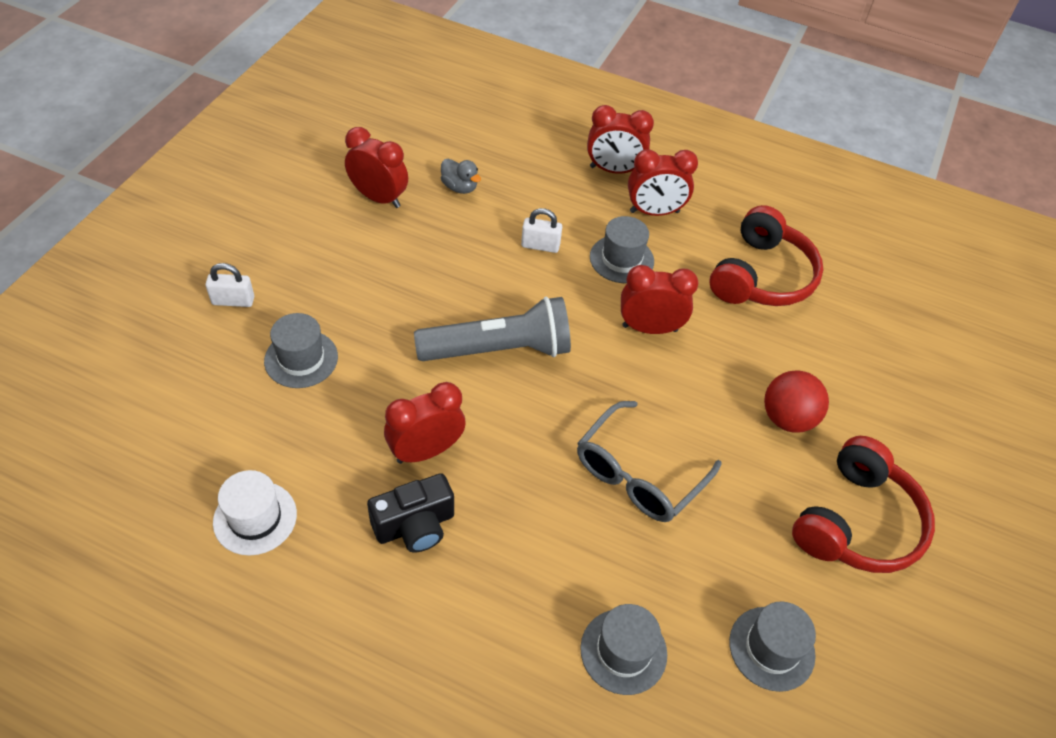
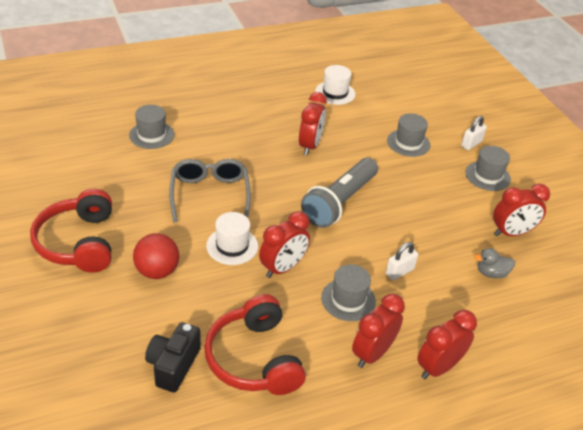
camera: 135 degrees right, 10 degrees down
(415, 525) = (278, 123): black camera -> black camera (173, 365)
(678, 388) = (232, 246): none -> white hat
(771, 648) = (88, 169): grey hat -> grey hat (487, 176)

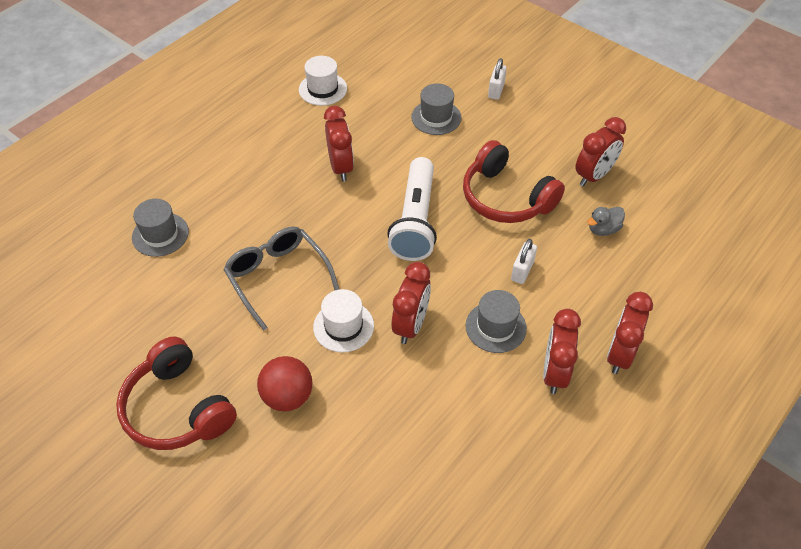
camera: 25 degrees left, 10 degrees up
(173, 365) = (380, 492): black camera -> none
(254, 358) = (452, 440): red headphones -> red headphones (506, 197)
(340, 202) = (415, 221): grey flashlight -> white flashlight
(487, 176) = (534, 121): grey hat -> none

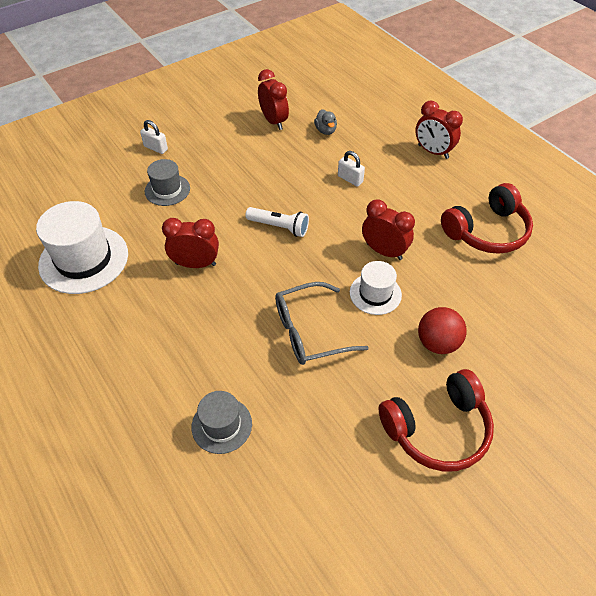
camera: 75 degrees left, 0 degrees up
(323, 89) = (84, 259): white hat -> white hat, size x1.76
(415, 221) = (279, 227): white flashlight -> white flashlight, size x0.61
(495, 327) = (397, 205): grey hat -> none
(506, 197) = (276, 170): red headphones -> red headphones (487, 231)
(555, 372) = (441, 185): red clock -> none

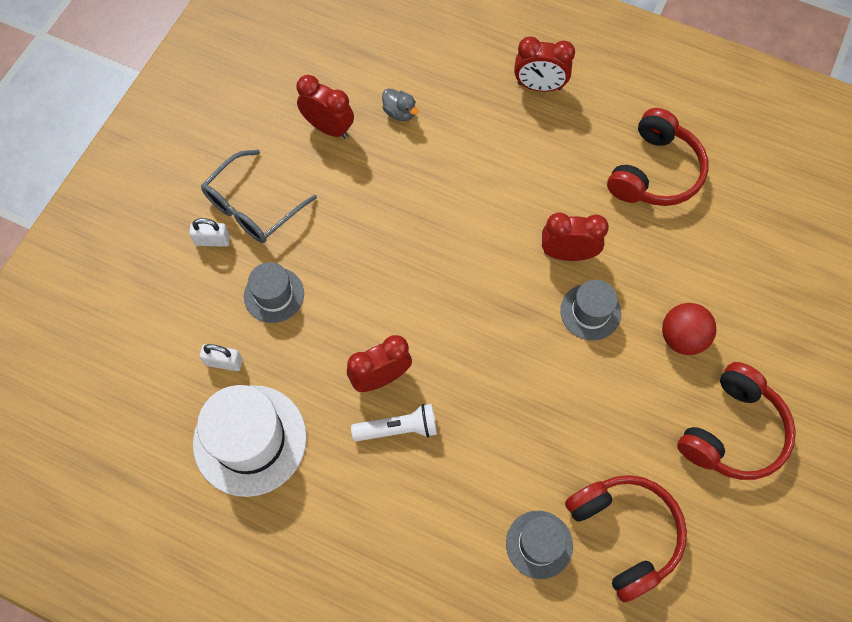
camera: 30 degrees left, 15 degrees up
(279, 227) = (438, 280): white flashlight -> white flashlight (398, 428)
(294, 455) = (624, 534): none -> red headphones
(309, 331) = (554, 393): grey glasses -> grey glasses (252, 207)
(350, 179) = (472, 172): white padlock -> white padlock (224, 362)
(375, 294) = (590, 312): white hat -> grey hat

